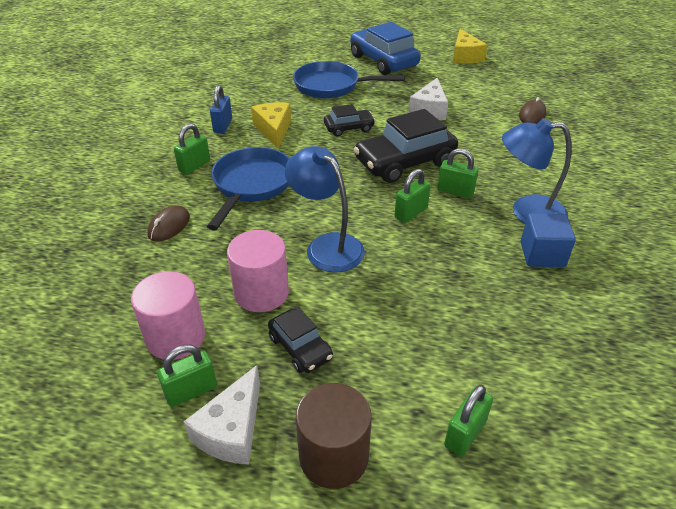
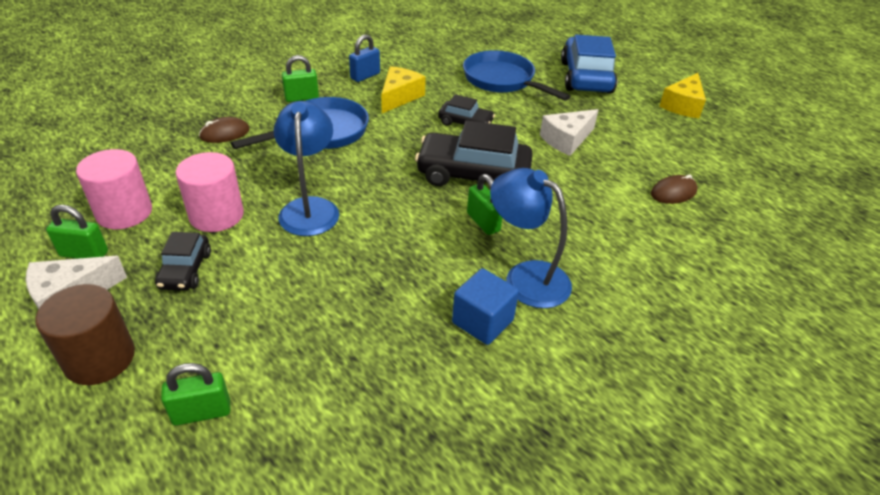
camera: 35 degrees right, 0 degrees up
(411, 213) = (415, 219): green padlock -> none

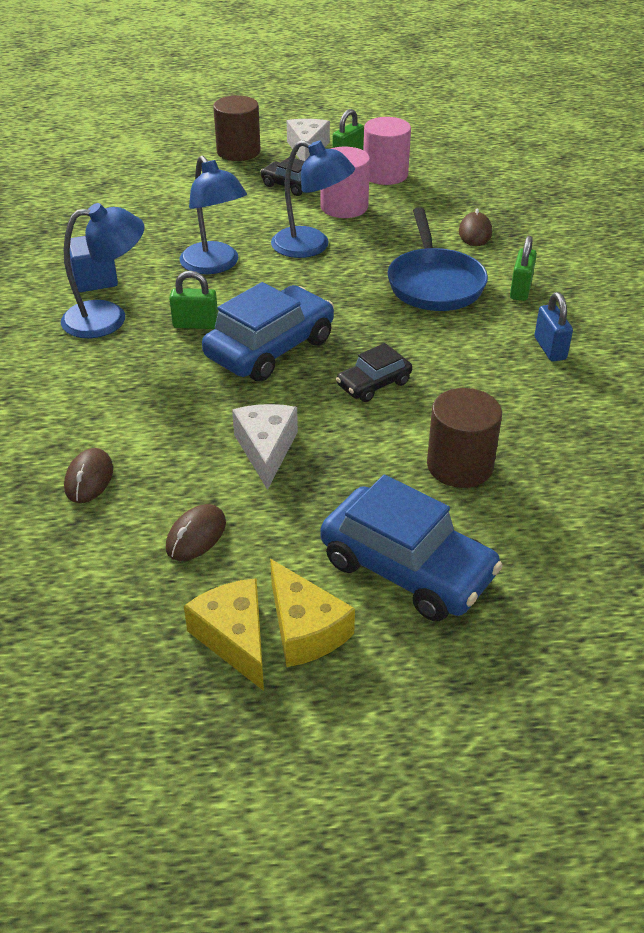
camera: 125 degrees right, 0 degrees up
(202, 412) = (158, 172): green padlock -> none
(388, 252) = (215, 265): none -> blue lamp
(399, 97) = (475, 357): yellow cheese -> yellow cheese (305, 629)
(473, 175) = (270, 348): black car -> blue car
(502, 80) = (459, 465): blue pan -> brown cylinder
(652, 138) = (196, 535): none -> brown mouse

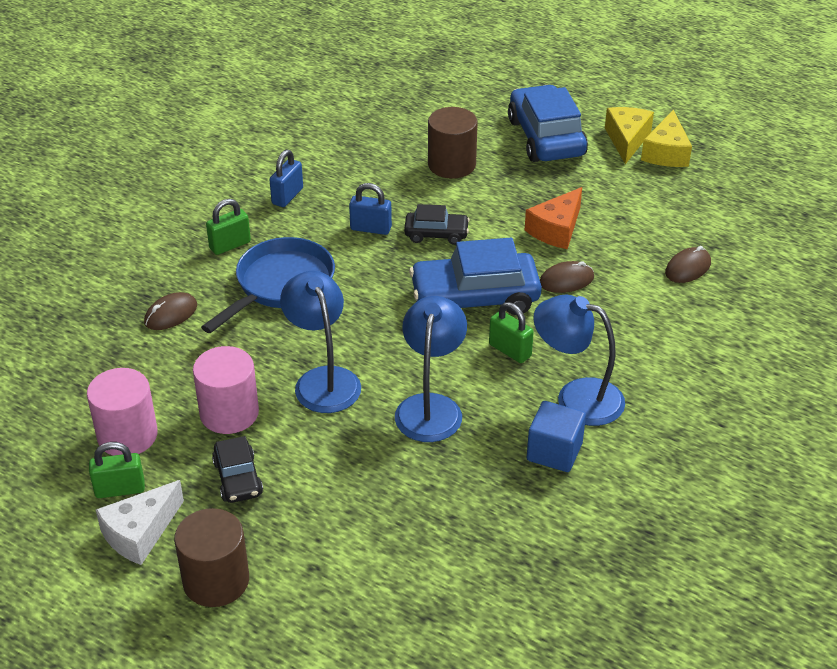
camera: 140 degrees left, 0 degrees up
(196, 535) = (646, 204): brown mouse -> brown mouse (566, 280)
(266, 449) = (556, 229): white cheese -> orange cheese
(436, 359) = (371, 228): none -> blue padlock

